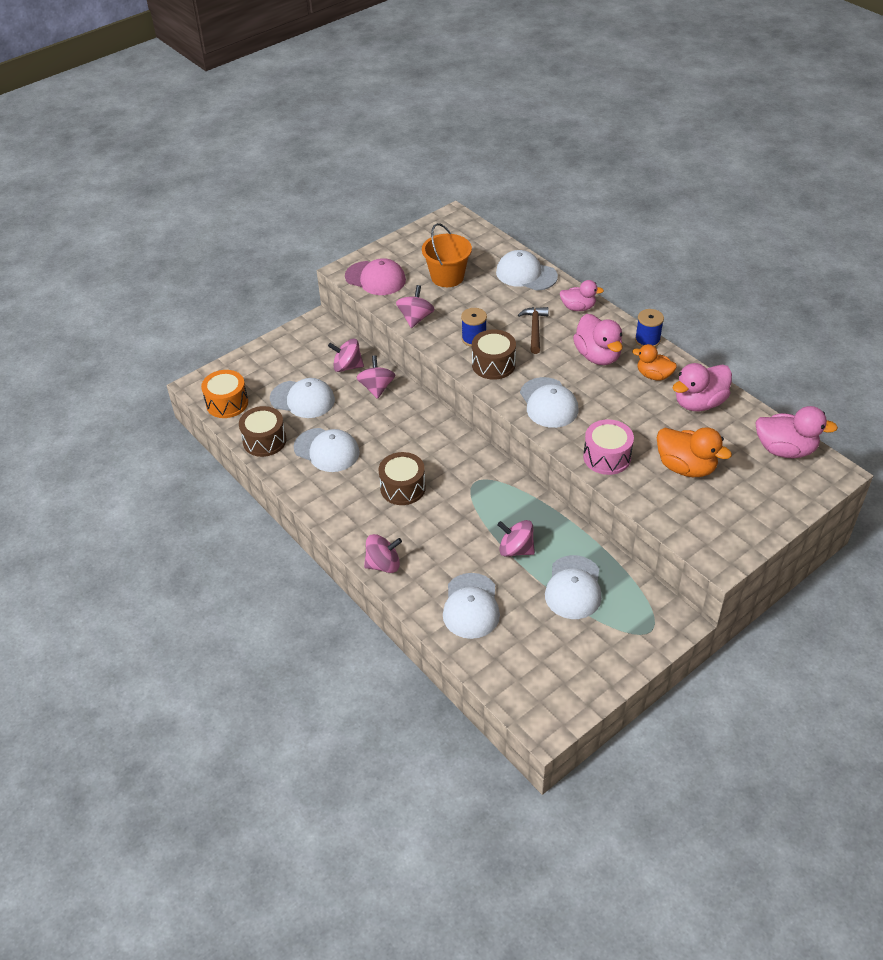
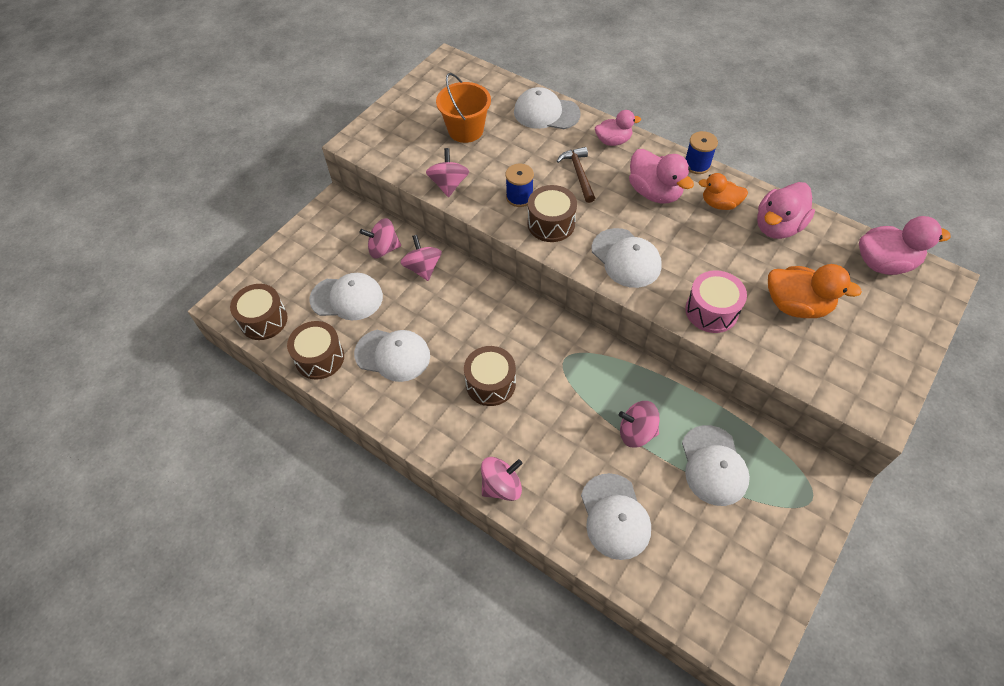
camera: 15 degrees left, 10 degrees up
(227, 403) = (263, 320): orange drum -> brown drum
(375, 278) = (390, 145): pink cap -> none

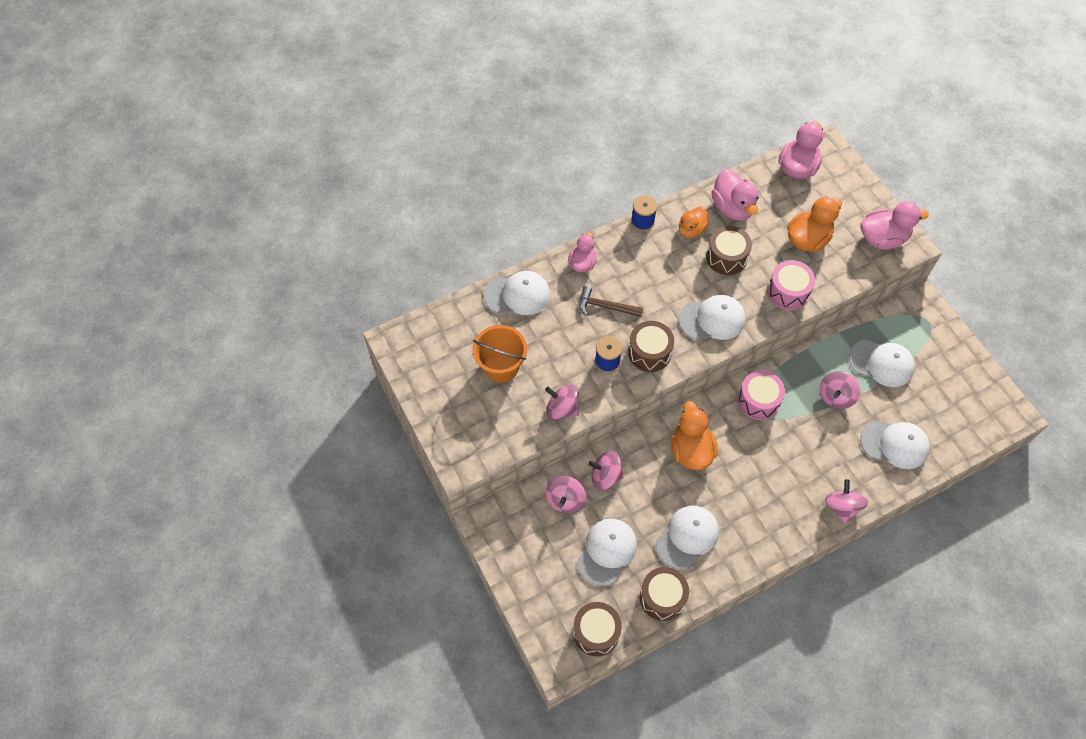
camera: 65 degrees left, 5 degrees up
(489, 323) = (691, 450): none -> orange duck
(490, 383) = (749, 475): brown drum -> brown drum (726, 257)
(546, 113) = (517, 295): white cap -> white cap turned 135 degrees counterclockwise
(582, 360) = (758, 401): none -> pink drum
(654, 192) = (656, 265): pink duck -> pink duck (882, 238)

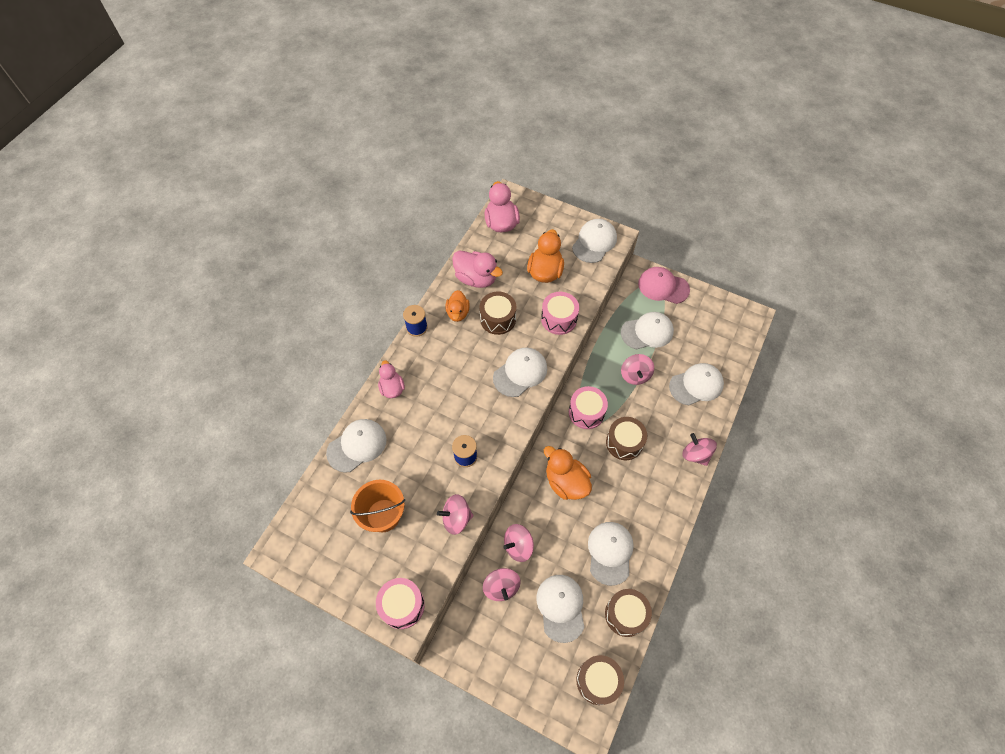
camera: 35 degrees left, 0 degrees up
(467, 448) = (402, 605): none -> pink drum
(605, 306) = (434, 412): brown hammer -> none
(649, 353) = (492, 428): brown drum -> brown drum (624, 443)
(882, 238) = (594, 242): pink duck -> white cap
(935, 329) = (663, 287): none -> pink cap

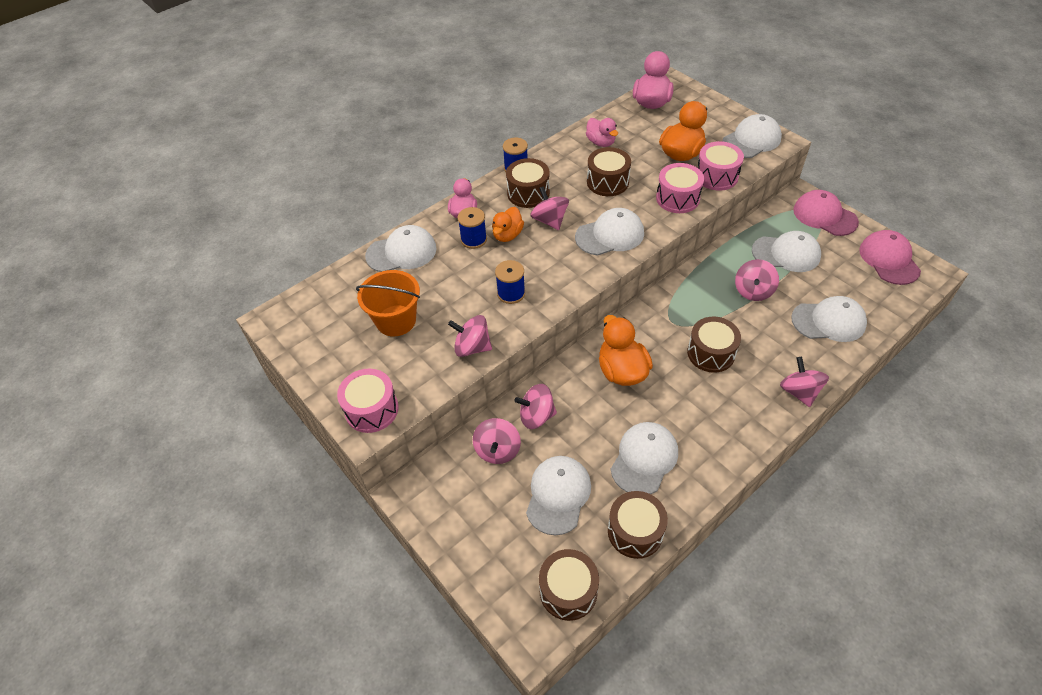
camera: 25 degrees right, 10 degrees down
(412, 412) = (473, 239): none -> blue spool
(437, 350) = (528, 193): none -> brown drum
(458, 313) = (566, 167): orange duck -> orange duck (507, 235)
(467, 373) = (549, 220): none -> pink spinning top
(476, 278) = (601, 142): pink duck -> pink duck, size x0.65
(586, 412) = (677, 310): pink drum -> pink drum (716, 176)
(720, 314) = (889, 259): none -> pink cap

